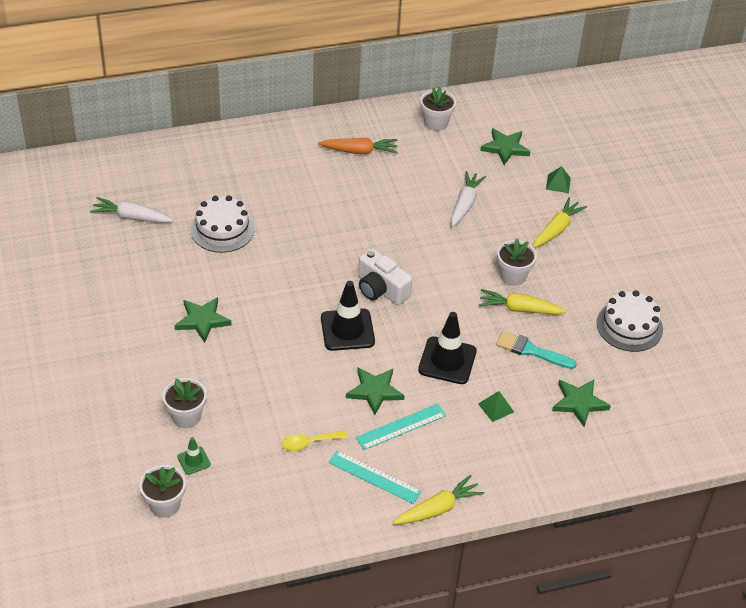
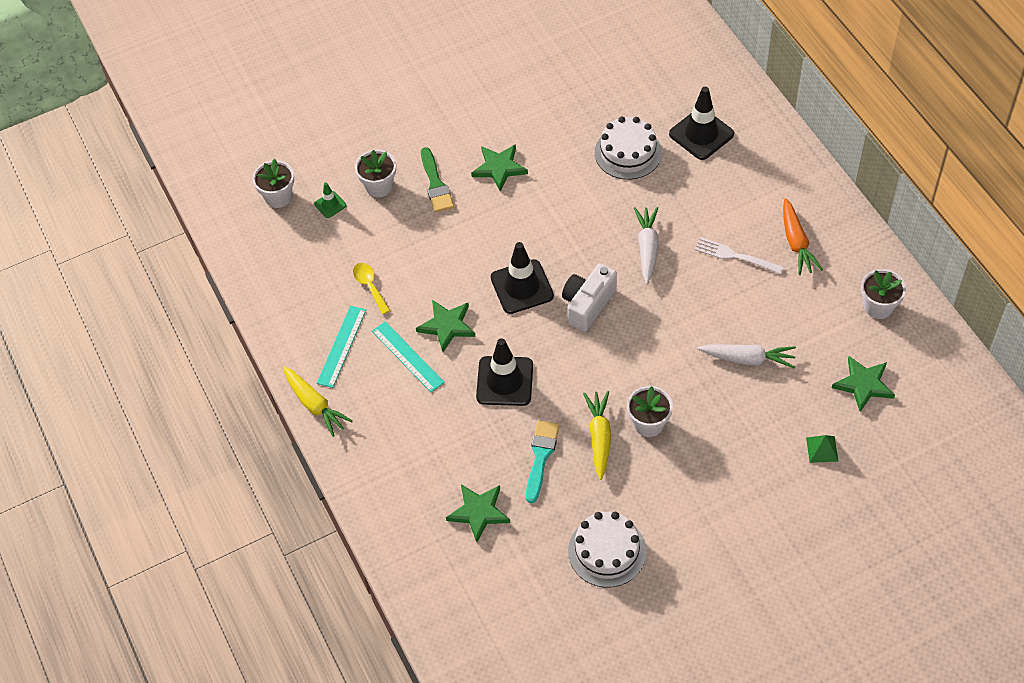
camera: 85 degrees right, 10 degrees up
(131, 217) = (619, 78): white carrot -> white carrot (647, 248)
(202, 371) = (436, 184): none -> green brush
(222, 180) = (701, 134): none -> black traffic cone
(360, 188) = (735, 256): none -> white fork
(496, 407) = (452, 435): green pyramid -> none
(557, 229) = (740, 458): yellow carrot -> none

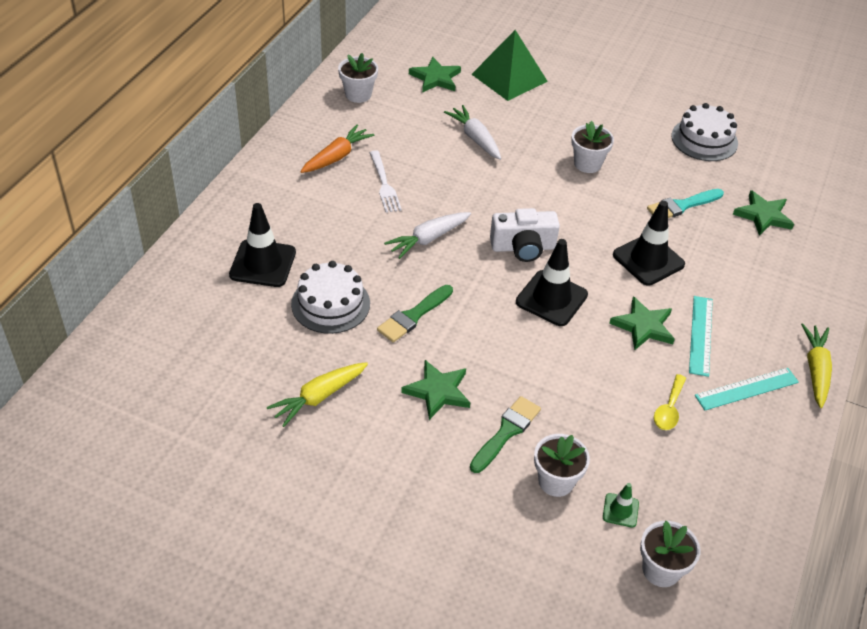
camera: 135 degrees left, 10 degrees down
(576, 193) = (413, 316): none -> green brush
(599, 437) = (629, 183): yellow carrot -> yellow carrot (318, 397)
(822, 449) = (509, 77): green pyramid -> green pyramid, size x2.27

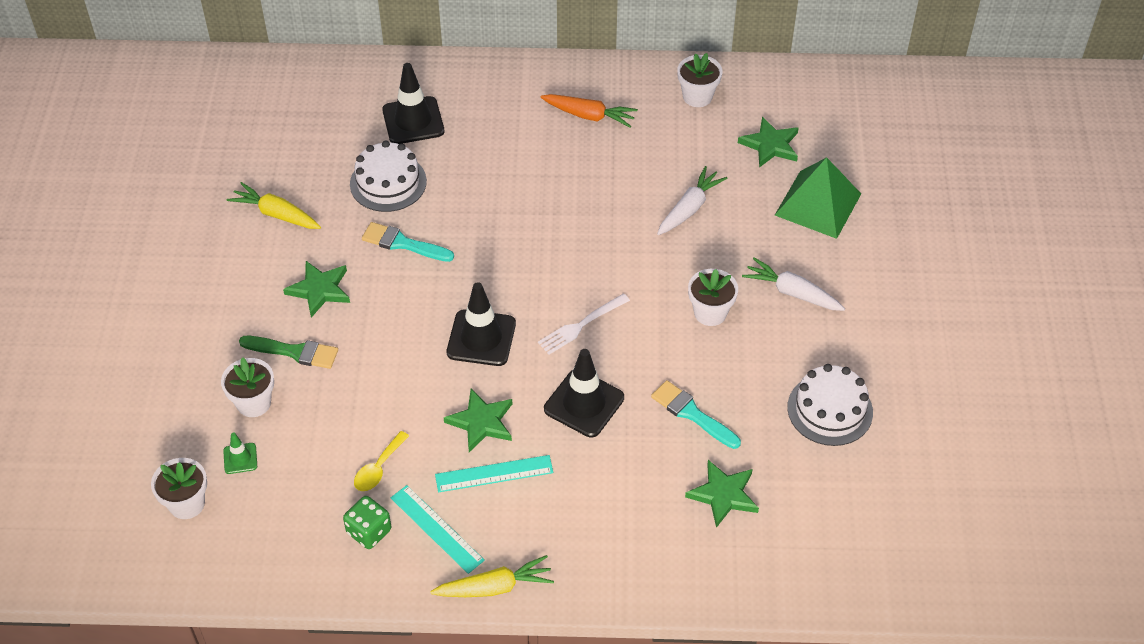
camera: 70 degrees right, 5 degrees up
(384, 184) = (571, 163): white fork -> white fork (581, 325)
(413, 316) = (403, 243): green brush -> turquoise brush
(428, 239) = (511, 221): white carrot -> white carrot (792, 292)
(523, 247) = (542, 296): white camera -> none
(669, 409) = (378, 468): yellow spoon -> yellow spoon turned 60 degrees counterclockwise
(736, 436) = (369, 531): none -> green dice

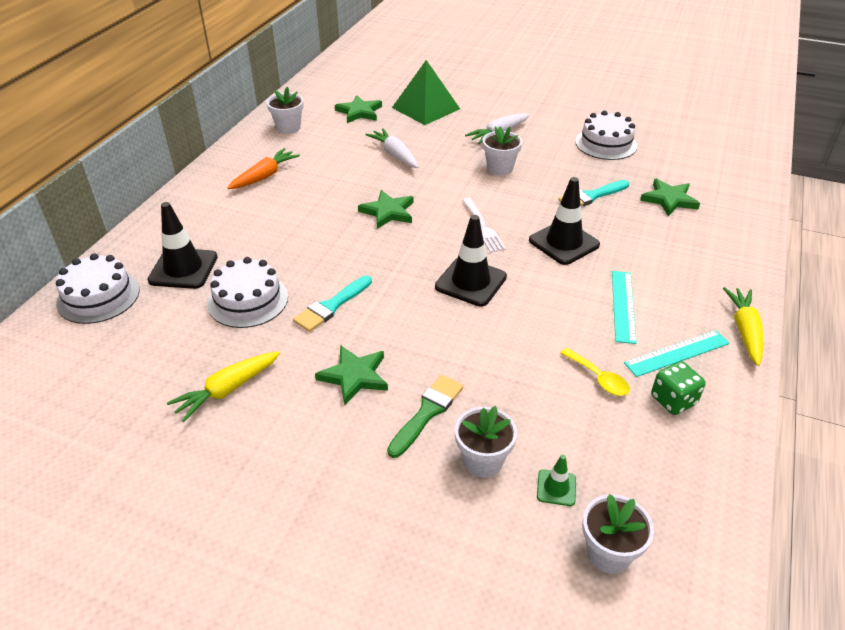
camera: 70 degrees left, 10 degrees down
(354, 84) = (98, 296): none -> white cake
(481, 422) = (564, 301): green star -> green star (388, 212)

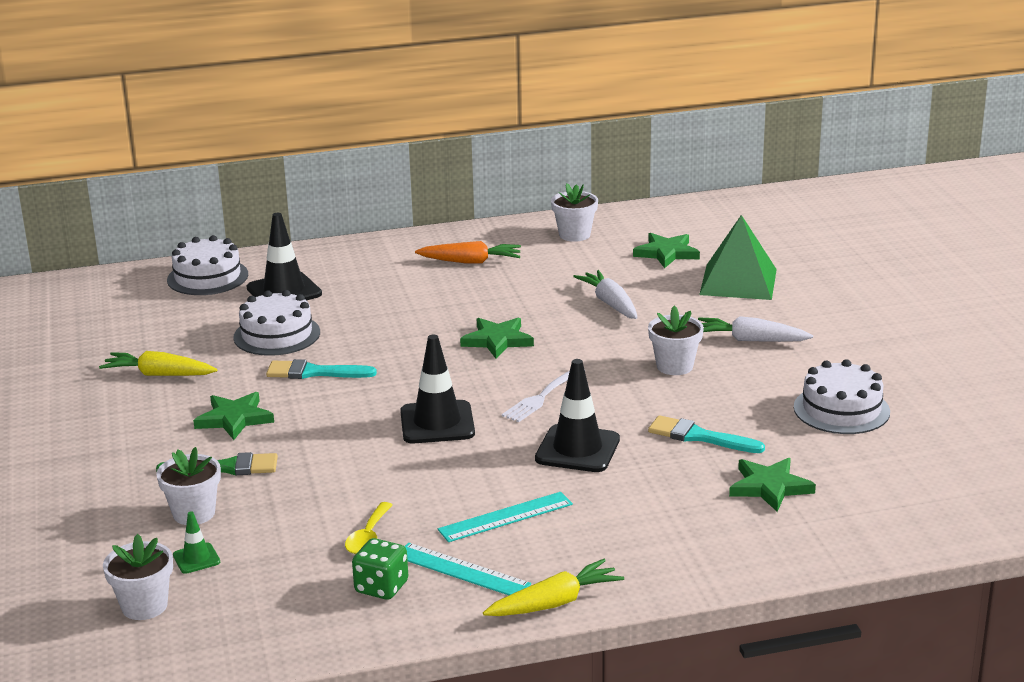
camera: 55 degrees right, 15 degrees down
(395, 154) = (610, 303): white carrot -> white carrot turned 45 degrees counterclockwise

